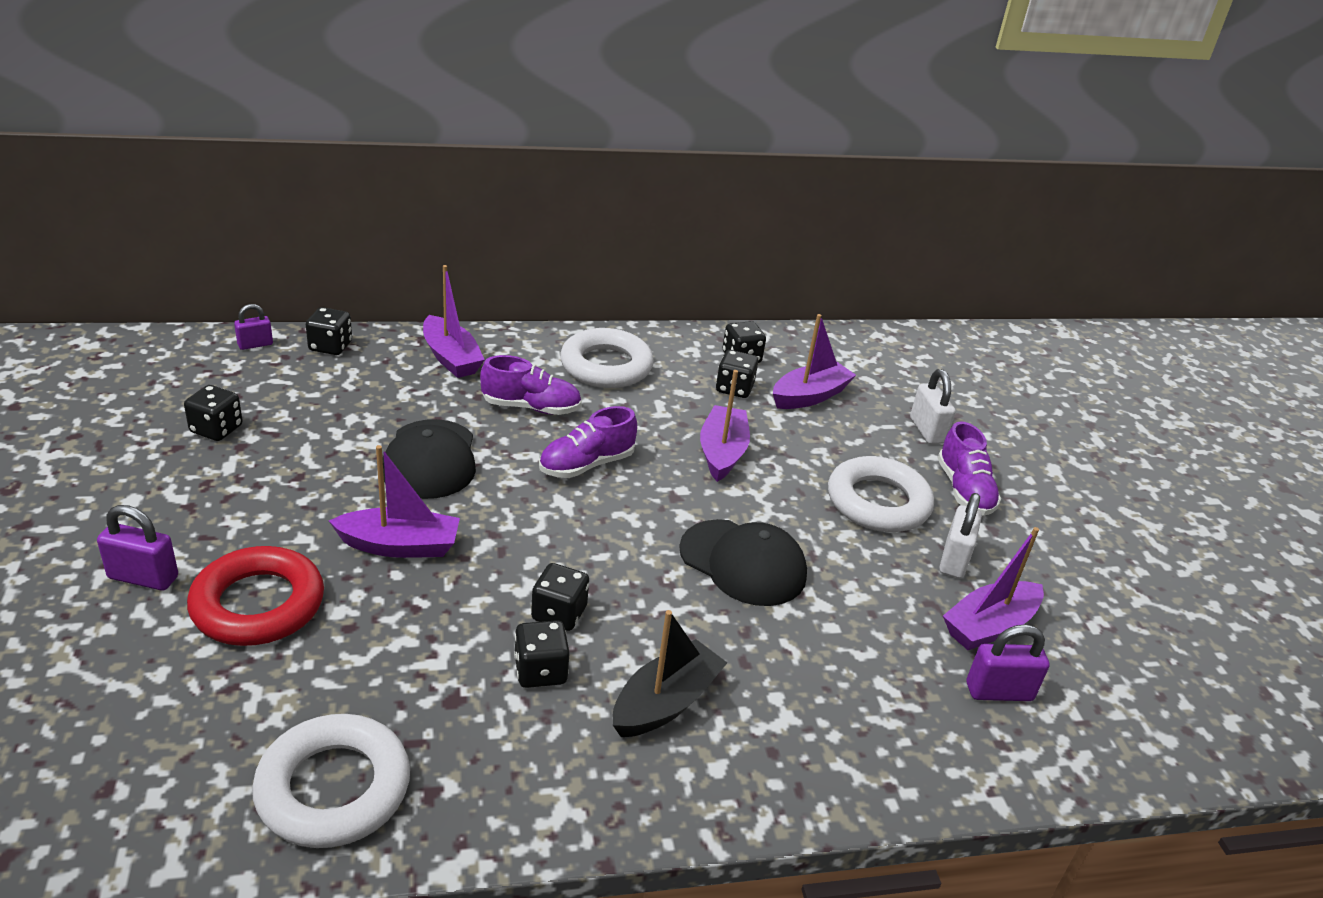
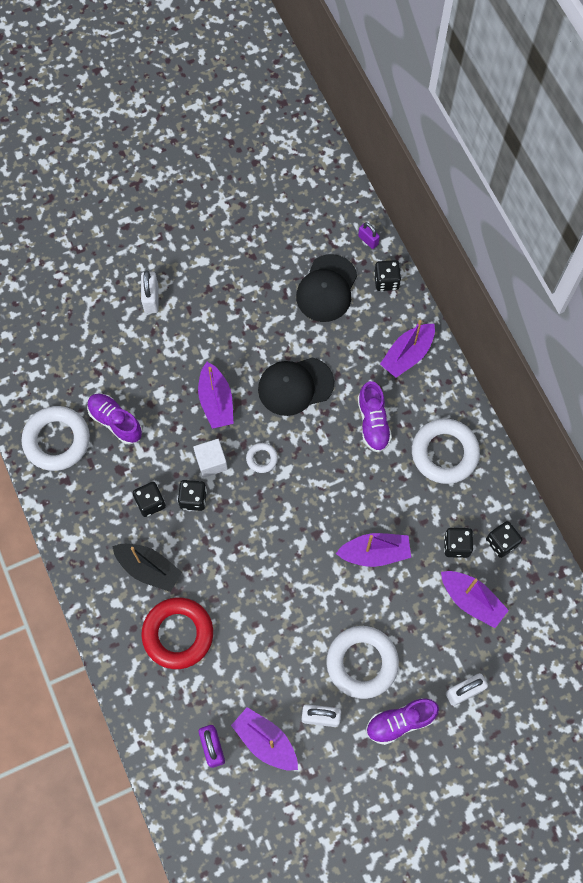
camera: 80 degrees right, 35 degrees up
(143, 577) = (151, 299): purple padlock -> white padlock
(216, 429) = (276, 266): black dice -> none
(258, 604) = (151, 357): red ring -> red ring (178, 634)
(504, 576) = (211, 462): none -> white cube
(528, 520) = (262, 458): none -> white ring
(586, 465) = (327, 474): purple shoe -> purple shoe (115, 421)
(743, 563) = (269, 587): black cap -> black cap (326, 288)

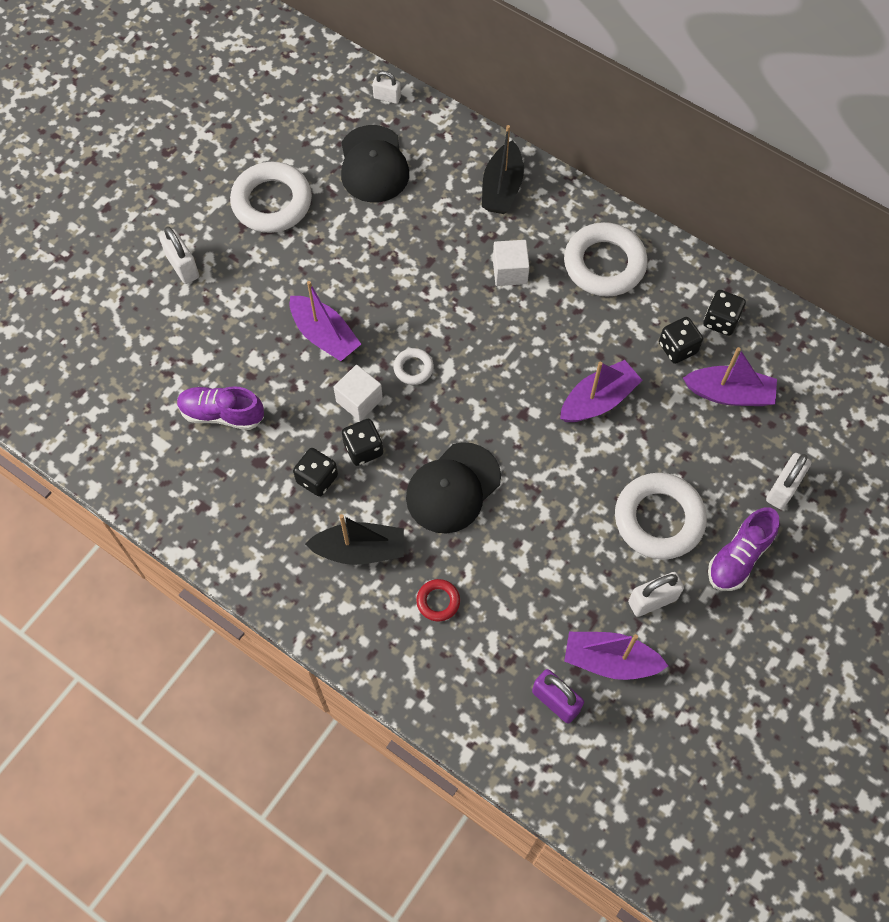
camera: 30 degrees left, 5 degrees down
(57, 440) = (164, 469): white ring -> white ring (272, 202)
(178, 634) = (438, 601): red ring -> red ring, size x0.47
(295, 386) = (402, 277): black cap -> black cap (453, 488)
(368, 240) = (387, 97): purple padlock -> white padlock
(373, 422) = (510, 271): purple shoe -> white cube
(386, 281) = (432, 128): black dice -> none
(407, 355) = (502, 188): purple boat -> black boat

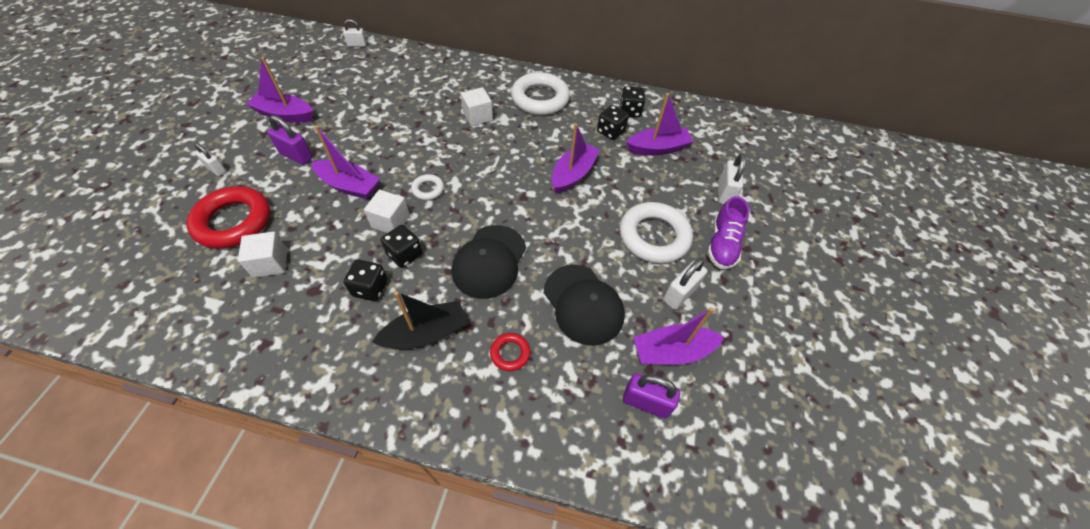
camera: 25 degrees left, 10 degrees down
(183, 267) = (216, 169): white padlock -> white padlock, size x0.66
(192, 347) = (233, 221): none -> red ring
(222, 414) = (270, 263): purple shoe -> white cube
(272, 202) = (285, 115): white ring -> purple boat
(274, 272) = (296, 156): none -> purple padlock
(373, 164) = (358, 80): black cap -> black cap (583, 304)
(502, 188) = (454, 74): black boat -> none

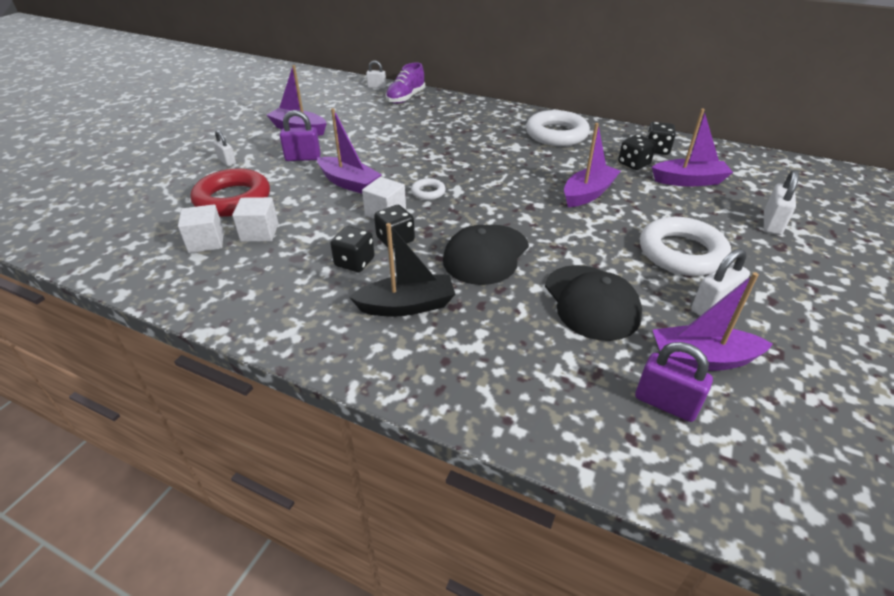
camera: 15 degrees right, 15 degrees down
(296, 156) = (303, 158): purple padlock -> purple padlock turned 45 degrees counterclockwise
(477, 116) = (488, 142): white cube -> white cube (206, 242)
(510, 353) = (499, 334): red ring -> none
(722, 244) = (769, 268): purple shoe -> purple shoe (406, 98)

